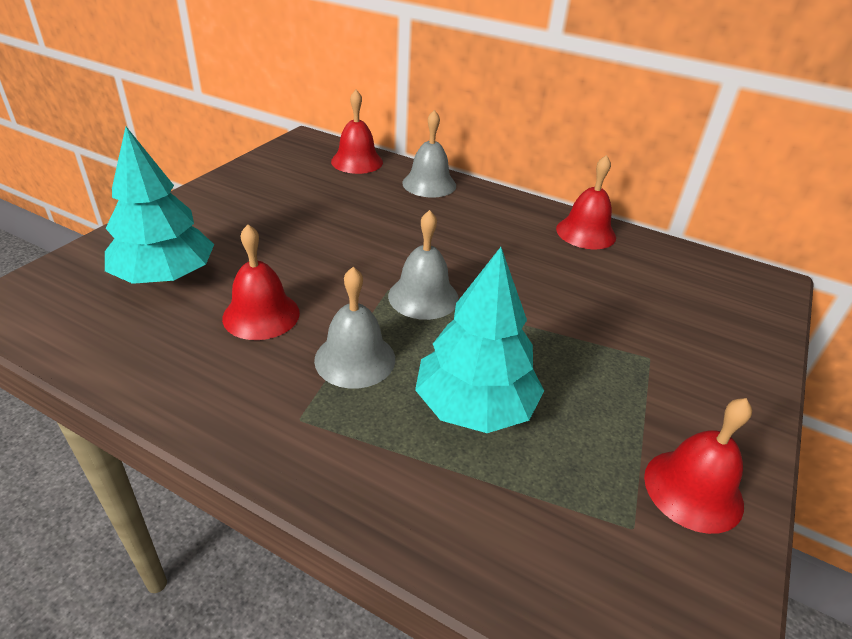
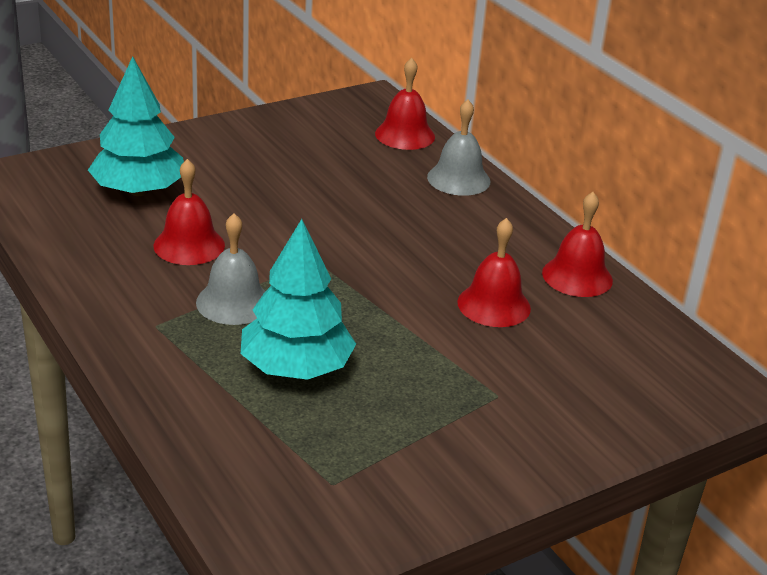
camera: 30 degrees right, 5 degrees down
(423, 297) = (340, 277): grey bell -> none
(693, 490) = (411, 485): red bell -> red bell (494, 305)

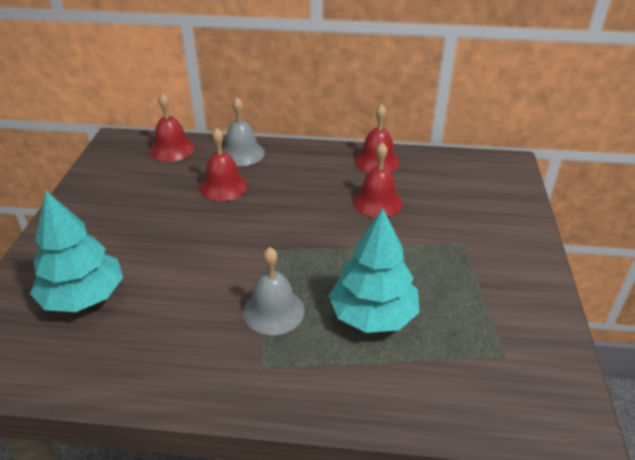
camera: 50 degrees left, 5 degrees up
(189, 245) = (183, 302): red bell -> red bell (223, 186)

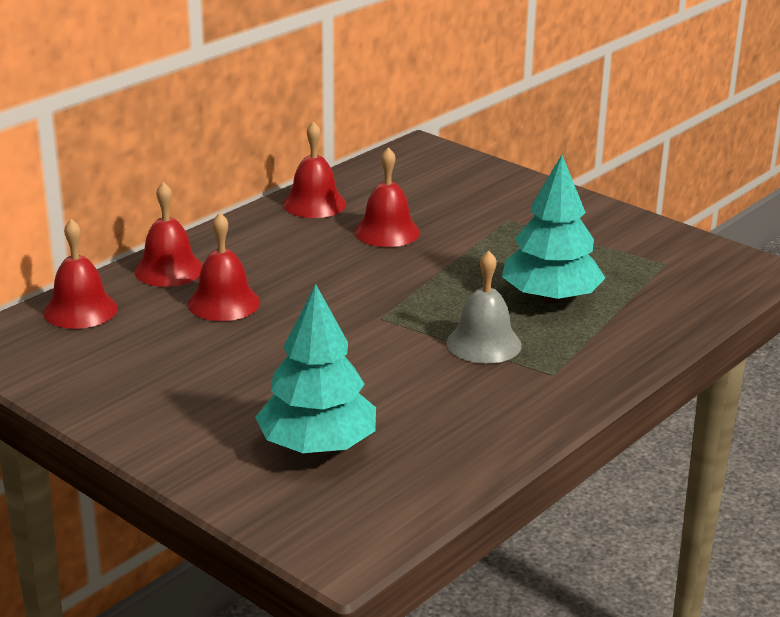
camera: 55 degrees left, 10 degrees down
(242, 153) = (169, 270): grey bell -> red bell

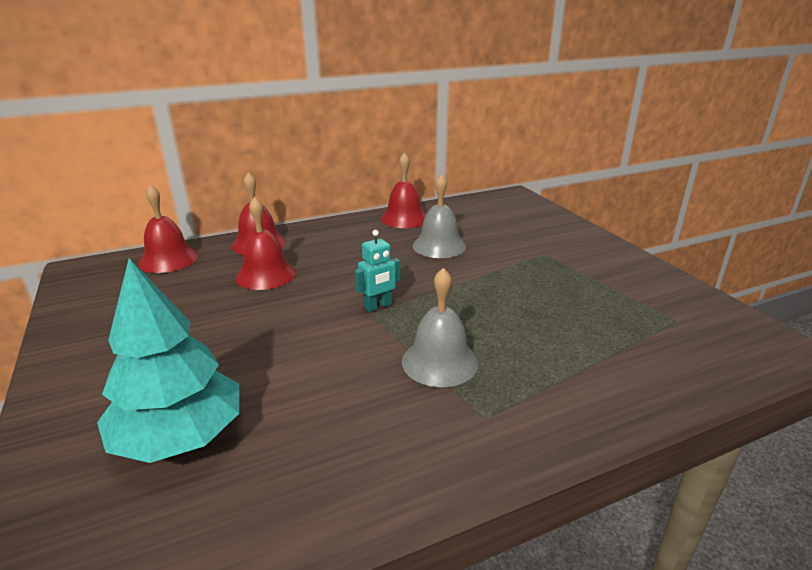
camera: 25 degrees right, 0 degrees up
(382, 309) = (378, 306): none -> turquoise robot
(387, 232) = (439, 246): red bell -> grey bell
(550, 298) = (537, 330): turquoise tree -> none

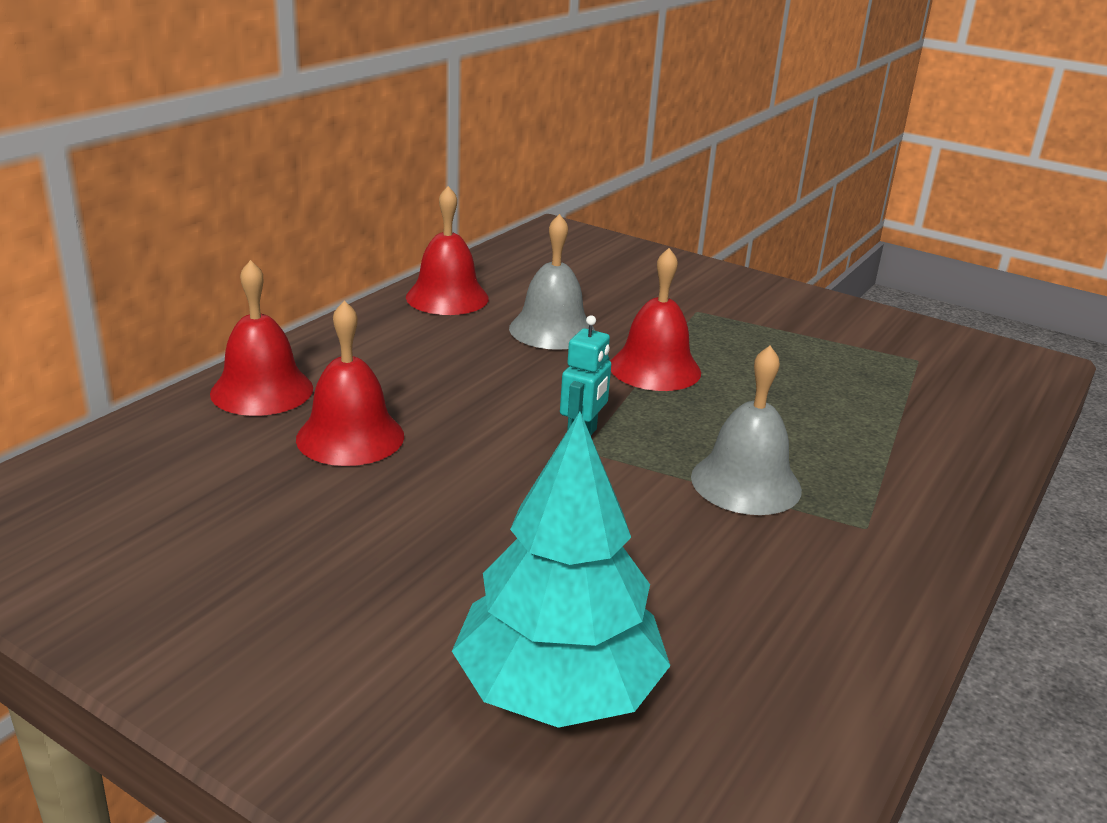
camera: 35 degrees left, 0 degrees up
(168, 259) = (128, 458): red bell -> red bell (655, 368)

